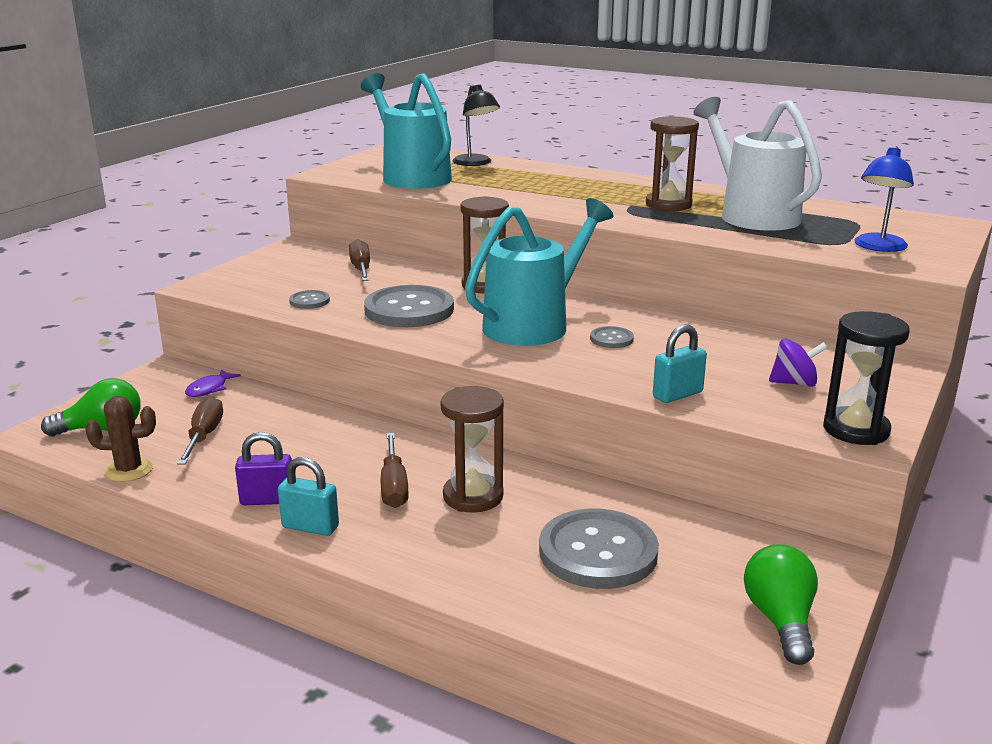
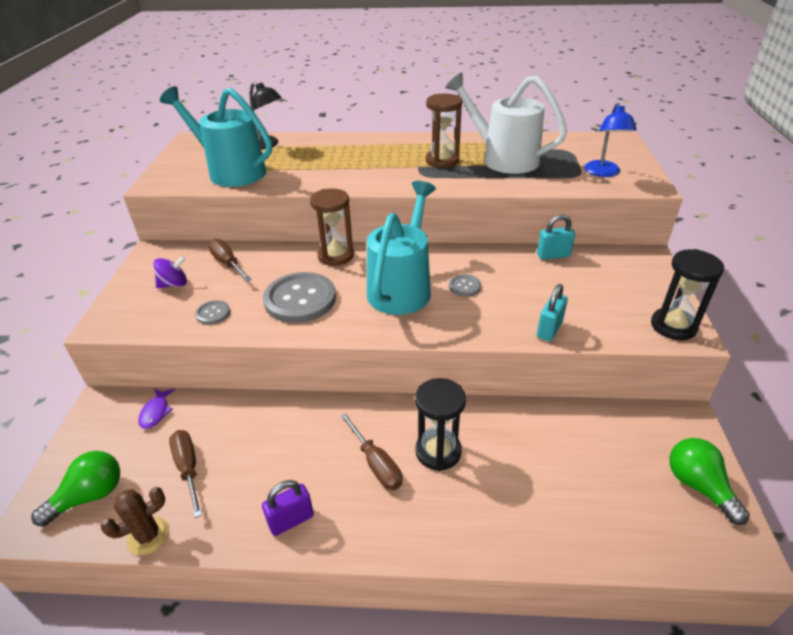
camera: 25 degrees left, 15 degrees up
(310, 527) = (345, 536): turquoise padlock -> turquoise padlock (553, 255)
(473, 496) = (438, 451): brown hourglass -> black hourglass
(598, 552) = (555, 471): grey button -> none
(794, 383) = (605, 293): purple spinning top -> purple spinning top (174, 284)

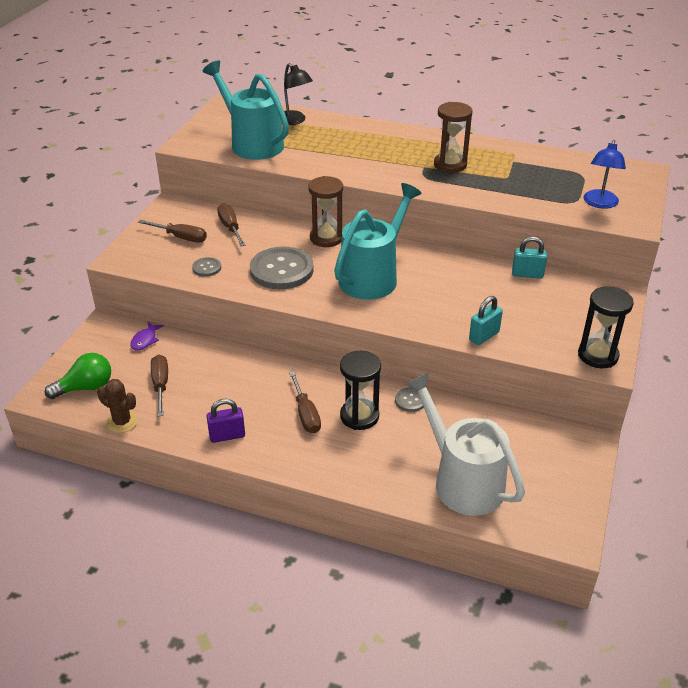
camera: 15 degrees right, 0 degrees up
(148, 536) = (122, 422): brown cactus -> brown cactus turned 45 degrees clockwise
(174, 284) = (181, 237): purple spinning top -> brown screwdriver
(464, 286) = (429, 286): grey button -> grey button (410, 400)
(502, 158) = (510, 172): white watering can -> white watering can (461, 480)
(698, 486) = (564, 488): green light bulb -> none

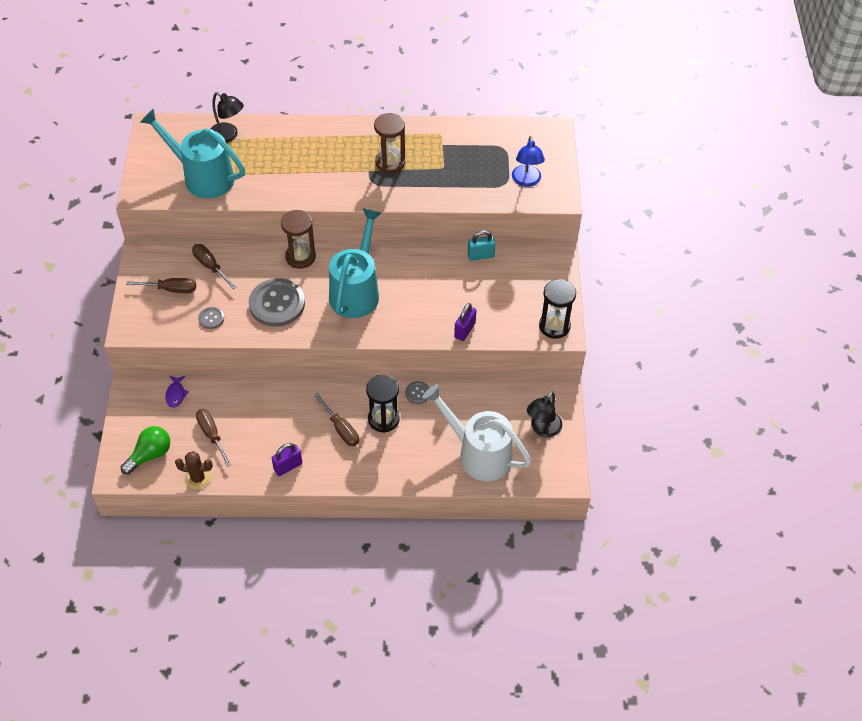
camera: 20 degrees left, 15 degrees up
(484, 336) = (464, 330): turquoise padlock -> purple padlock
(554, 474) = (542, 429): none -> black lamp

